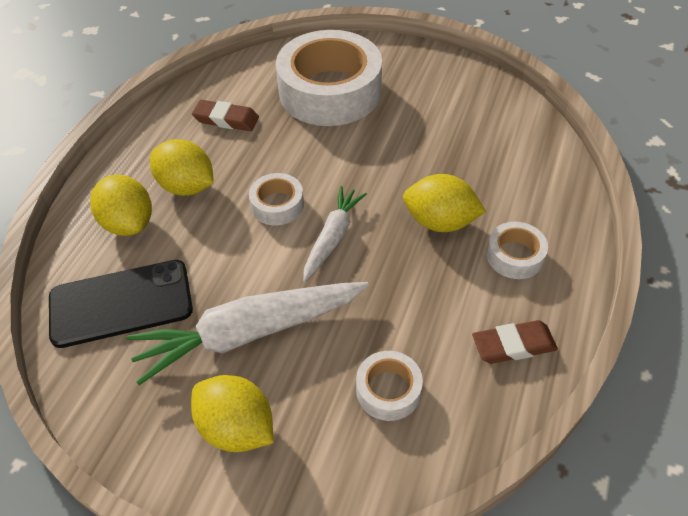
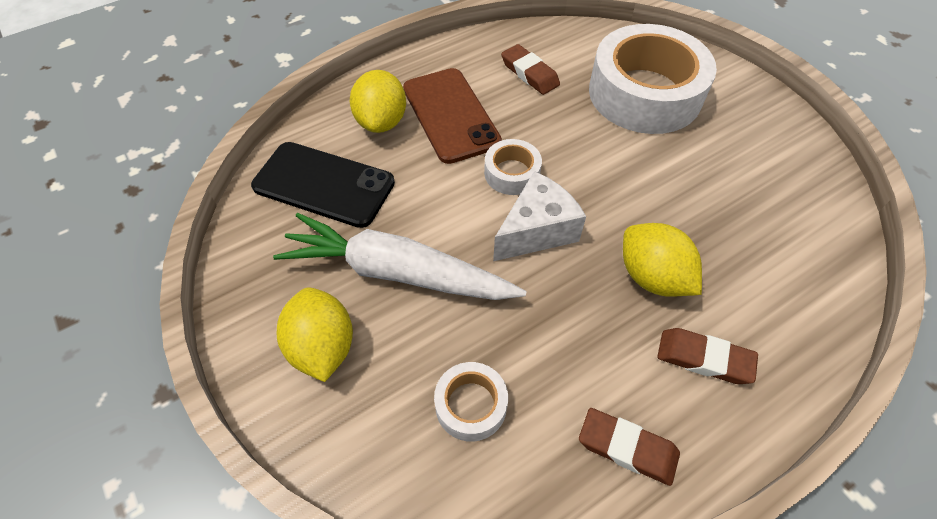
camera: 35 degrees right, 5 degrees up
(187, 186) = (450, 115): yellow lemon -> brown phone
(332, 237) = (536, 231): white carrot -> white cheese
(515, 256) = (704, 359): white tape -> brown eraser

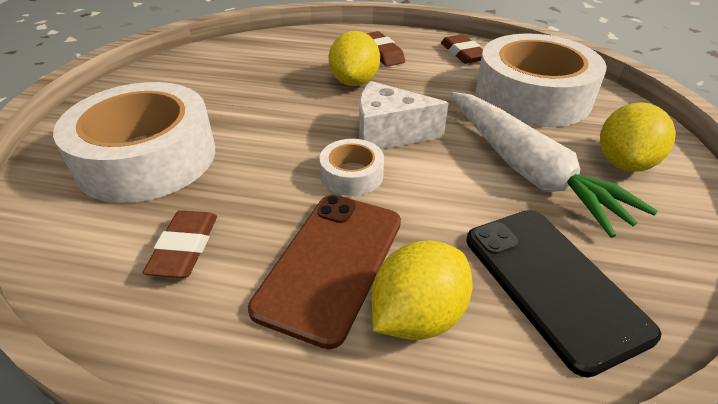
camera: 135 degrees left, 15 degrees down
(471, 405) = (532, 96): white tape -> white tape, size x2.23

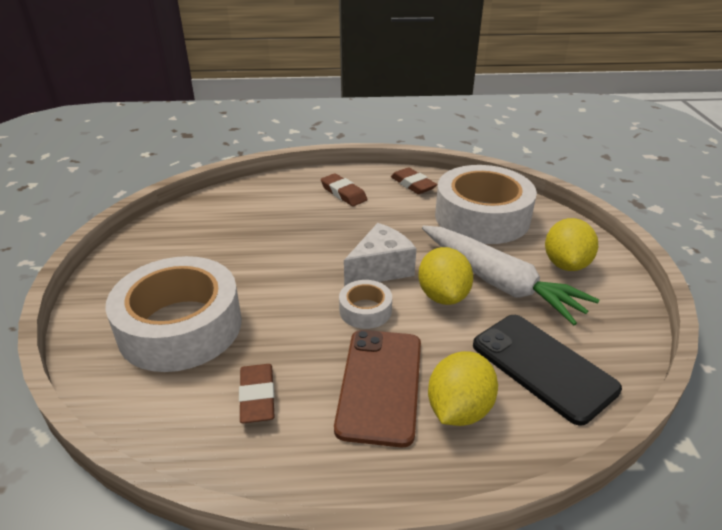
camera: 15 degrees left, 5 degrees down
(354, 82) = (331, 225): yellow lemon -> yellow lemon (443, 296)
(389, 134) = (380, 269): white cheese -> white cheese turned 150 degrees clockwise

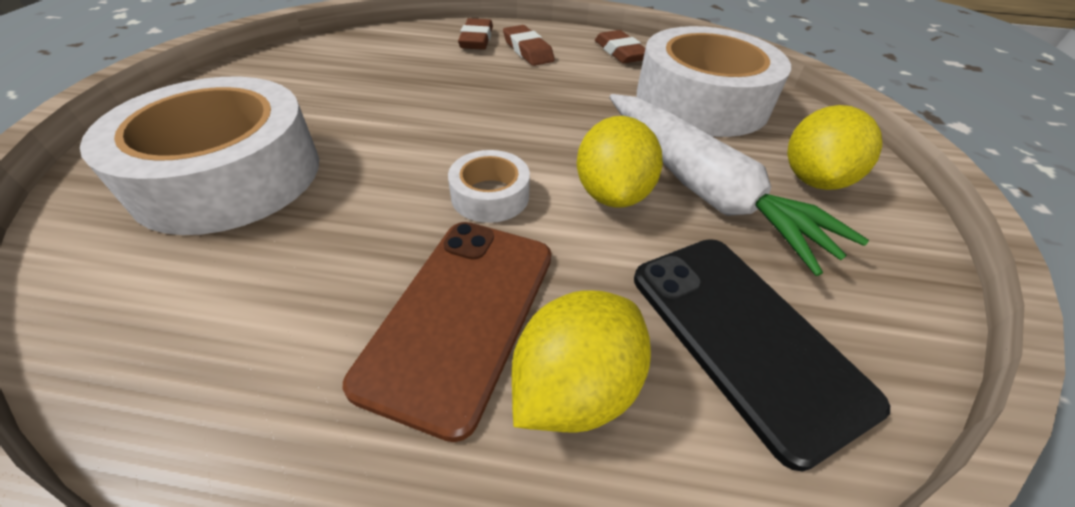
camera: 10 degrees right, 10 degrees up
(257, 397) = (265, 297): brown eraser -> brown eraser (476, 39)
(380, 269) = (536, 144): white cheese -> none

